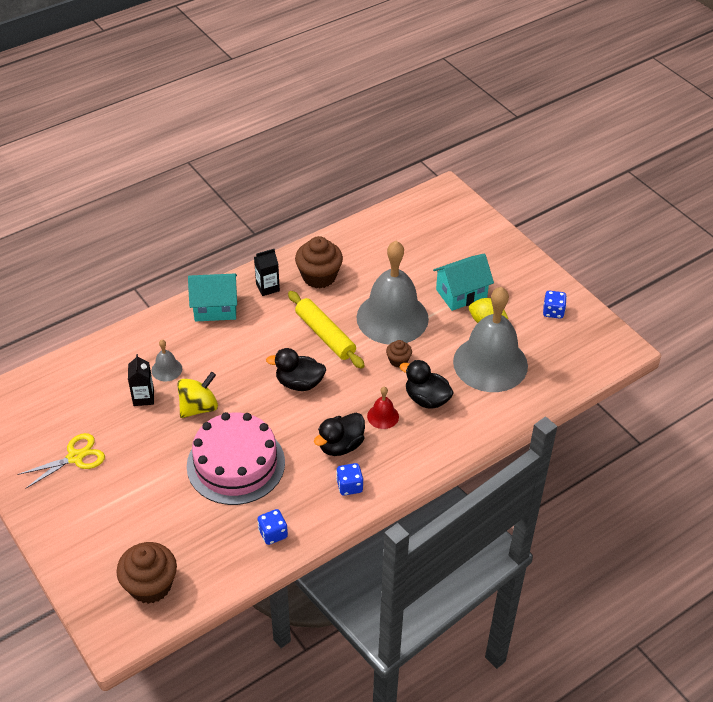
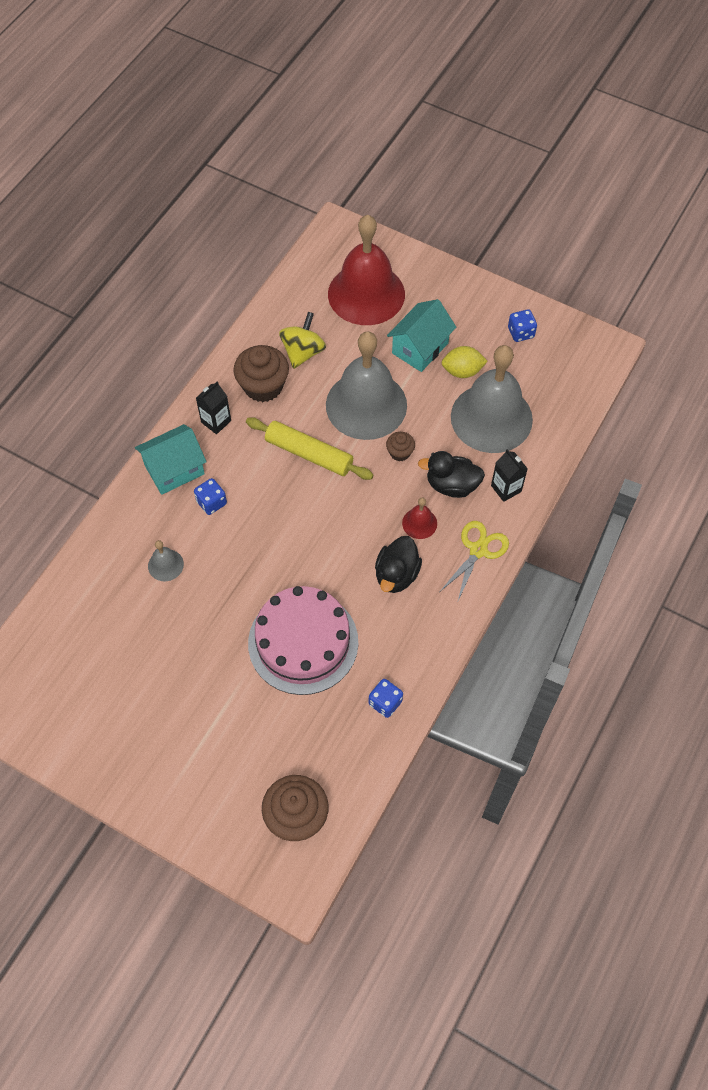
camera: 25 degrees left, 15 degrees up
(75, 457) = (130, 710): yellow scissors -> yellow scissors (478, 550)
(143, 397) = (161, 609): black carton -> black carton (506, 488)
(199, 407) = (226, 594): yellow spinning top -> yellow spinning top (303, 352)
(299, 383) = (314, 521): black duck -> none
(349, 486) = (430, 616): blue dice -> blue dice (211, 502)
(441, 242) = (366, 294): none -> red bell

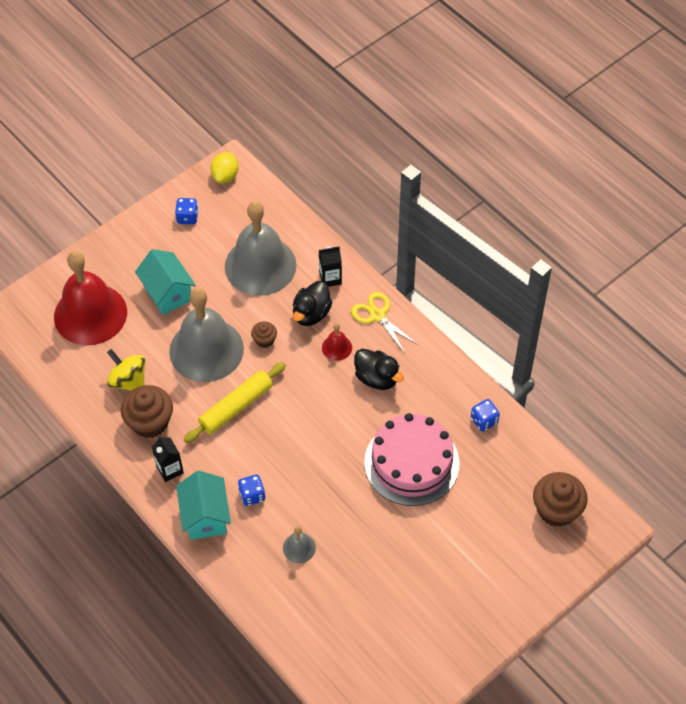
camera: 70 degrees left, 5 degrees down
(462, 371) = (205, 270): yellow lemon -> yellow lemon (225, 176)

